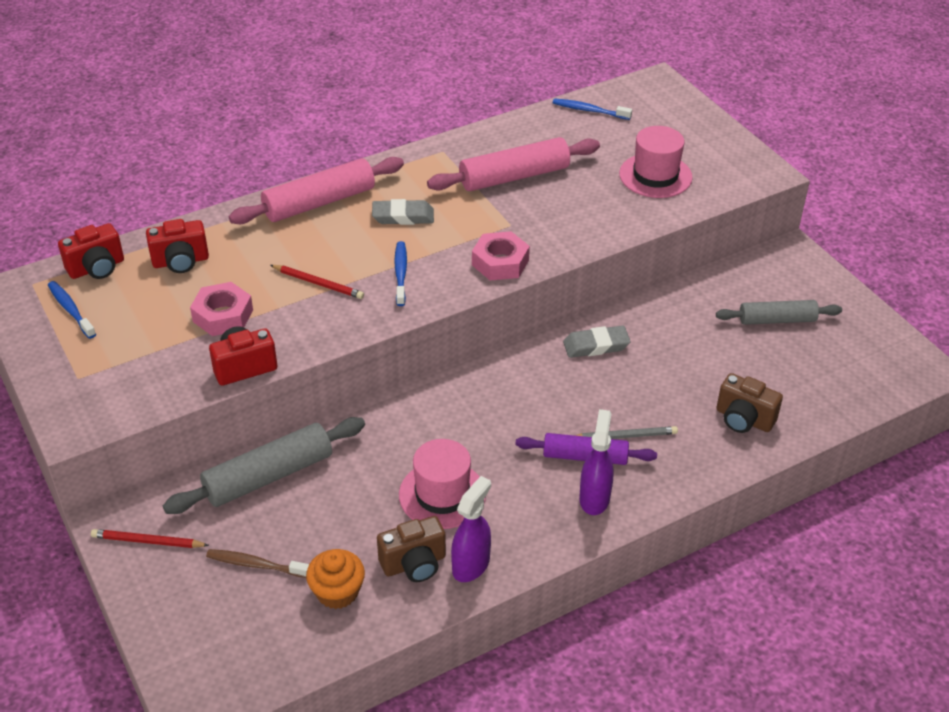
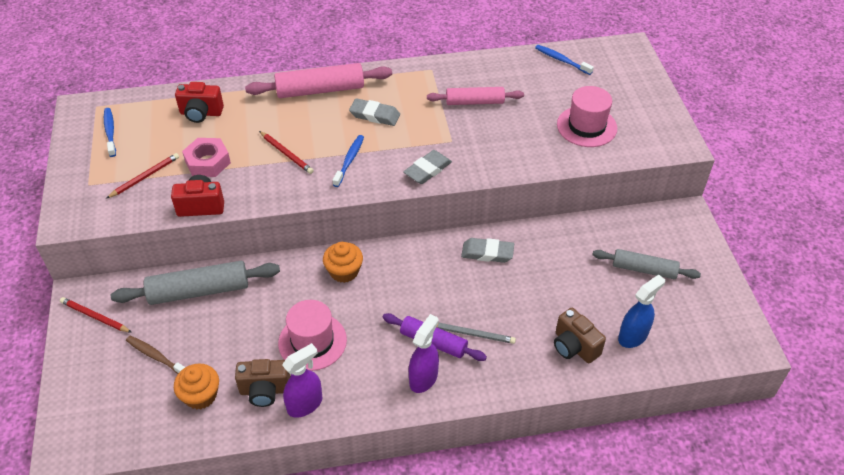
camera: 20 degrees right, 5 degrees up
(97, 268) = (143, 105): red camera -> none
(149, 351) = (144, 177): none -> red pencil
(438, 408) = (344, 271): none -> orange cupcake
(500, 262) = (427, 170): pink nut -> grey eraser
(514, 176) = (475, 102): pink rolling pin -> pink rolling pin, size x0.66
(800, 391) = (633, 336): none -> blue spray bottle

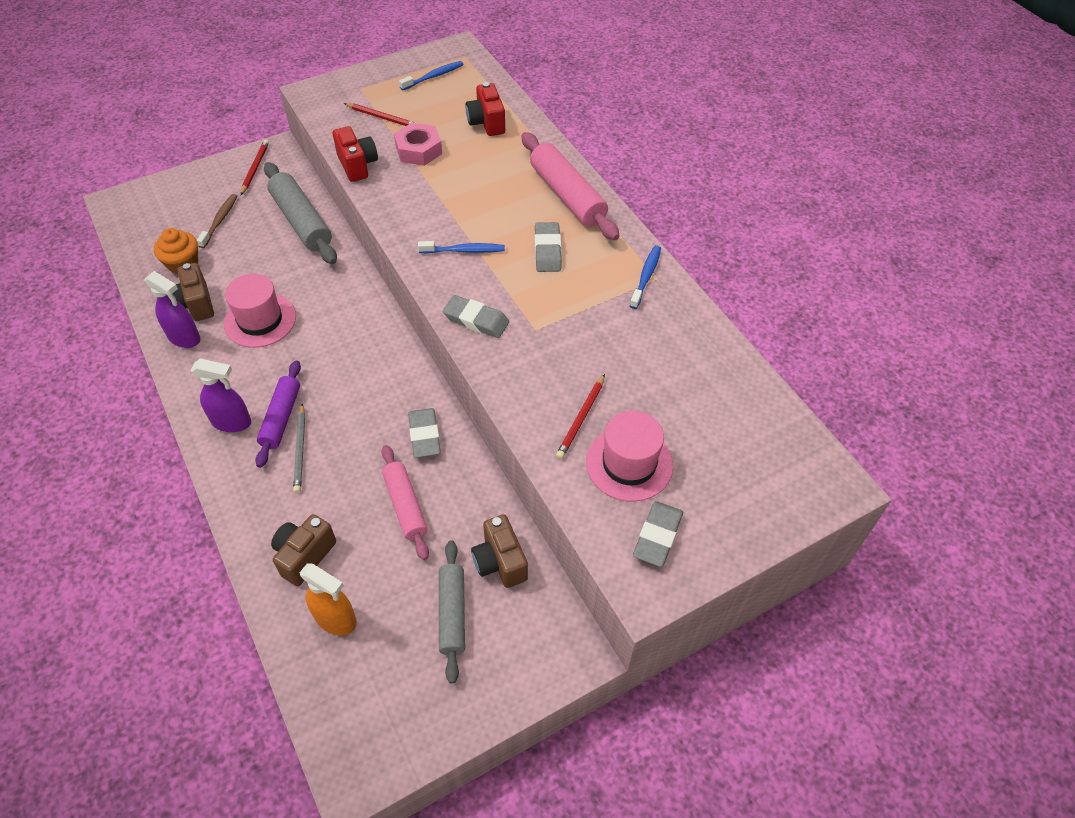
camera: 70 degrees right, 5 degrees up
(286, 154) = (454, 200): red pencil -> red pencil (581, 418)
(344, 271) = (357, 317): orange cupcake -> none
(475, 102) = (617, 334): pink rolling pin -> pink rolling pin (406, 506)
(562, 60) = (755, 408): blue toothbrush -> blue toothbrush (646, 277)
(610, 235) = (500, 562): none -> brown camera
(633, 336) = (336, 619): blue spray bottle -> orange spray bottle
(644, 129) = (657, 536): none -> grey eraser

